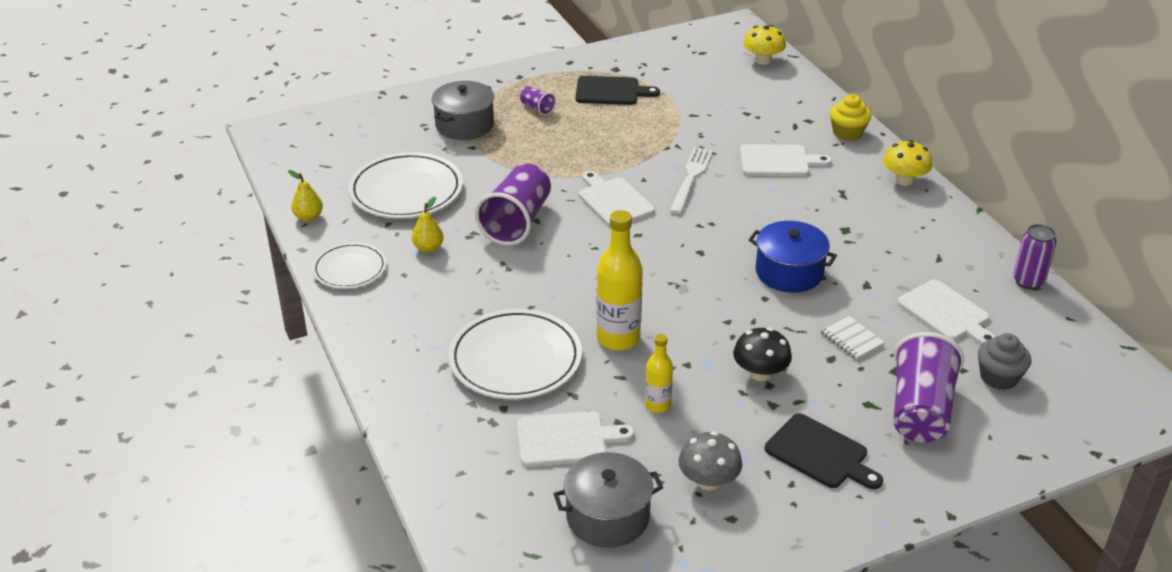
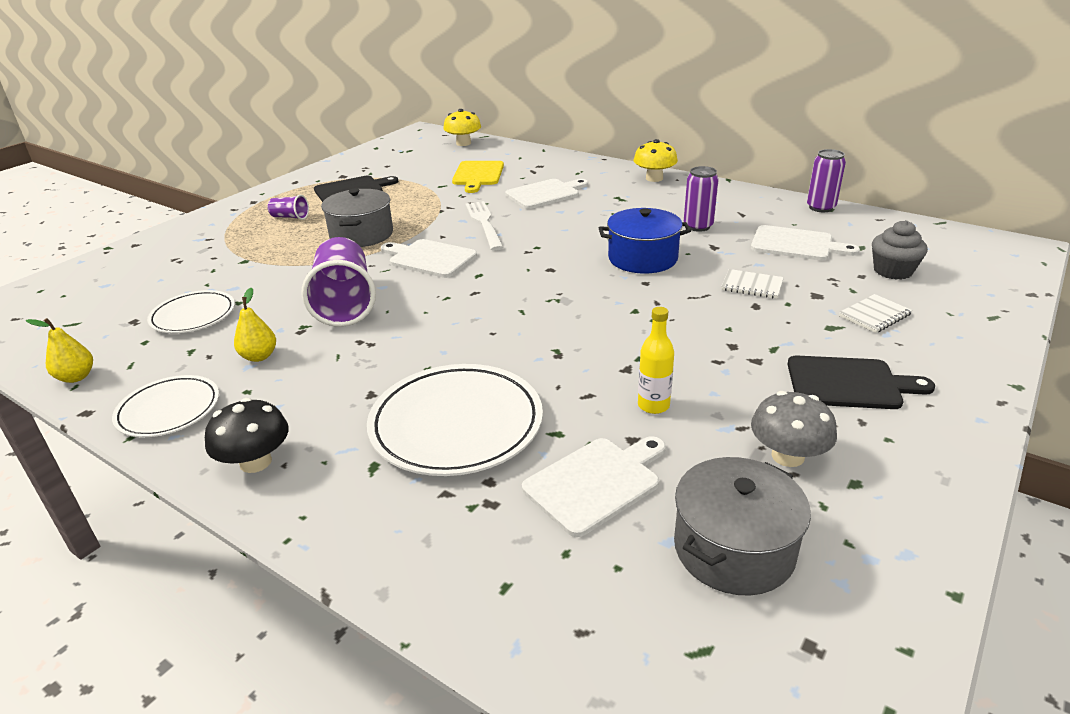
camera: 30 degrees left, 5 degrees down
(406, 191) = (193, 316): white plate -> white plate, size x0.60
(464, 125) = (222, 247): grey pot -> grey pot (361, 235)
(618, 338) = (548, 362): yellow bottle -> none
(738, 112) = (478, 175): none -> yellow cutting board
(760, 373) = (713, 339): black mushroom -> black mushroom (255, 462)
(847, 133) = (578, 165): yellow cupcake -> none
(879, 256) = (698, 226): none -> purple can
(920, 410) = (874, 315): purple cup -> white notebook

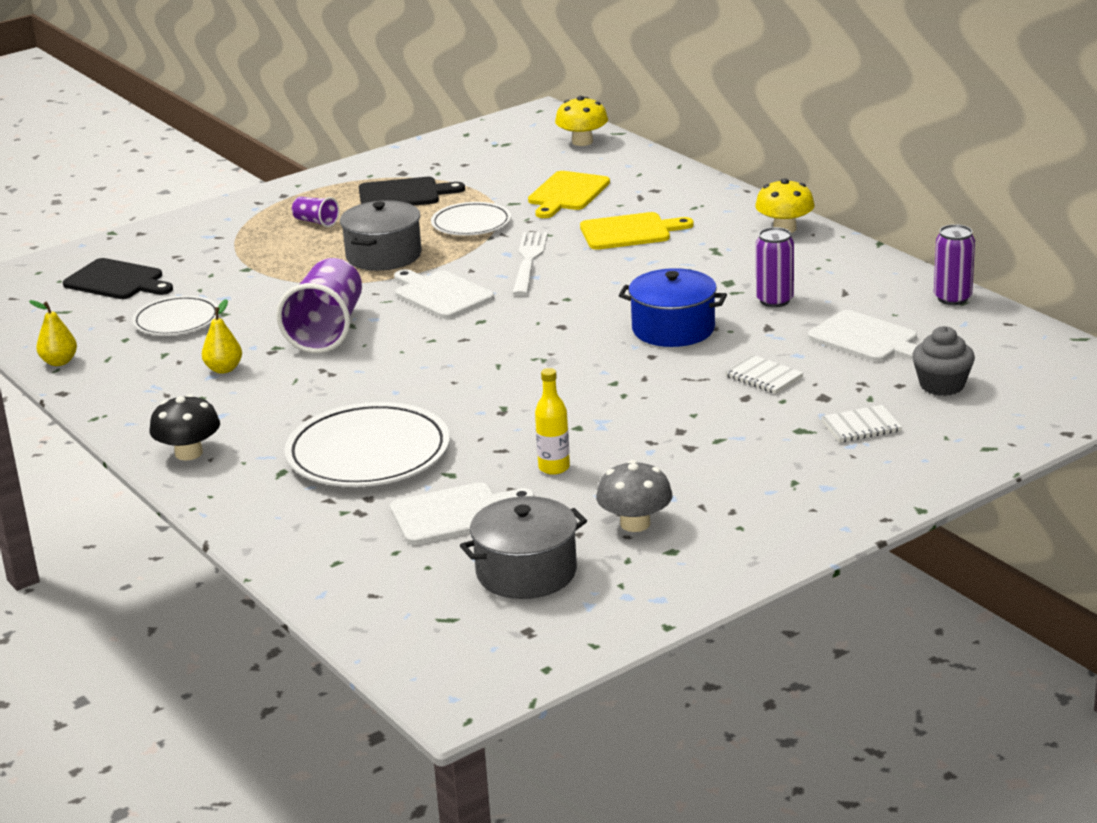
camera: 20 degrees right, 5 degrees down
(169, 410) = (131, 402): white plate -> white plate (471, 223)
(545, 194) = (629, 232): white cutting board -> yellow cutting board
(849, 383) = (757, 480): black cutting board -> black cutting board (117, 281)

